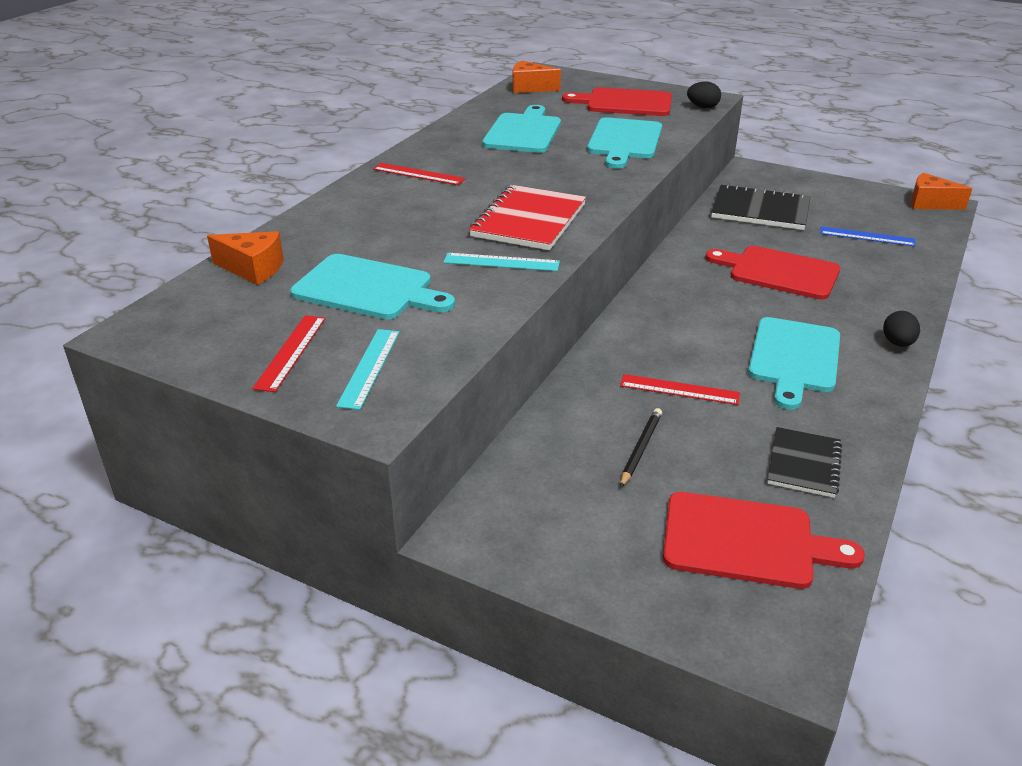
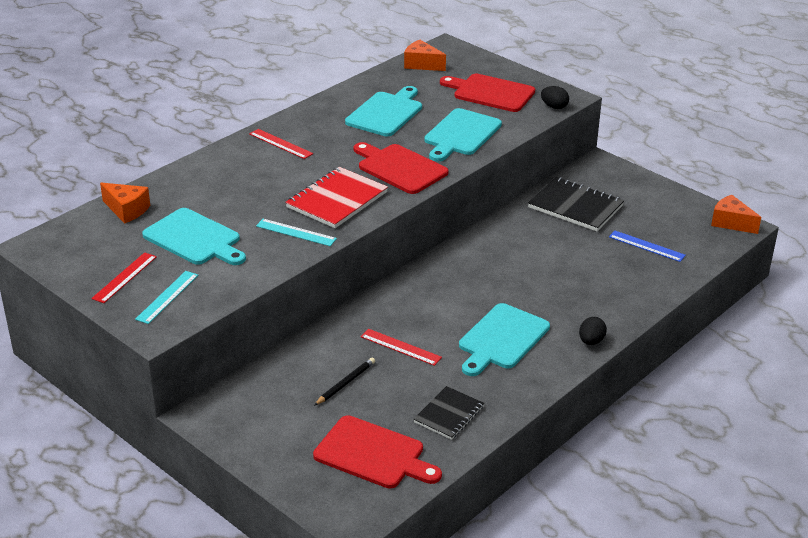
camera: 15 degrees right, 0 degrees up
(779, 272) = (546, 266): red cutting board -> red cutting board (399, 168)

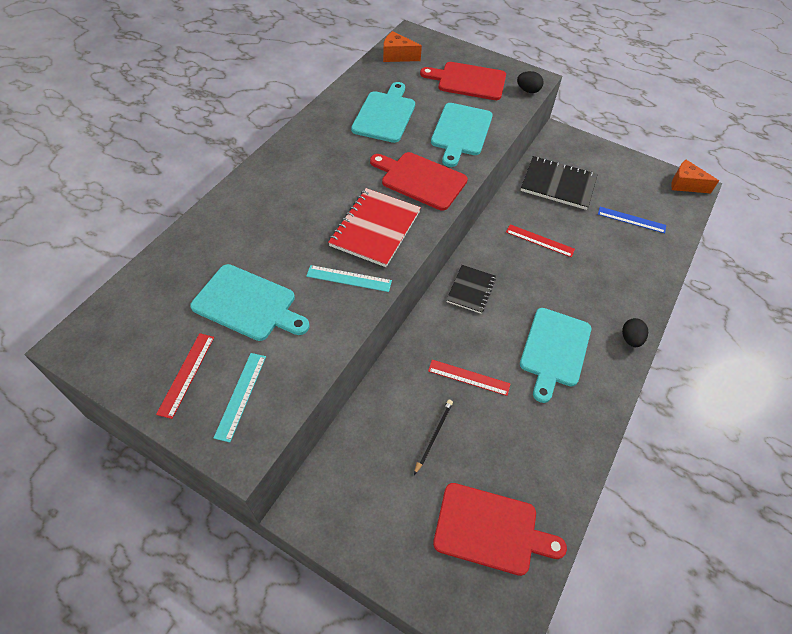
camera: 15 degrees left, 20 degrees up
(127, 210) = (166, 274): orange cheese -> none
(280, 144) = (299, 164): red ruler -> red ruler (540, 240)
(449, 414) = (542, 458): black notebook -> black notebook (471, 290)

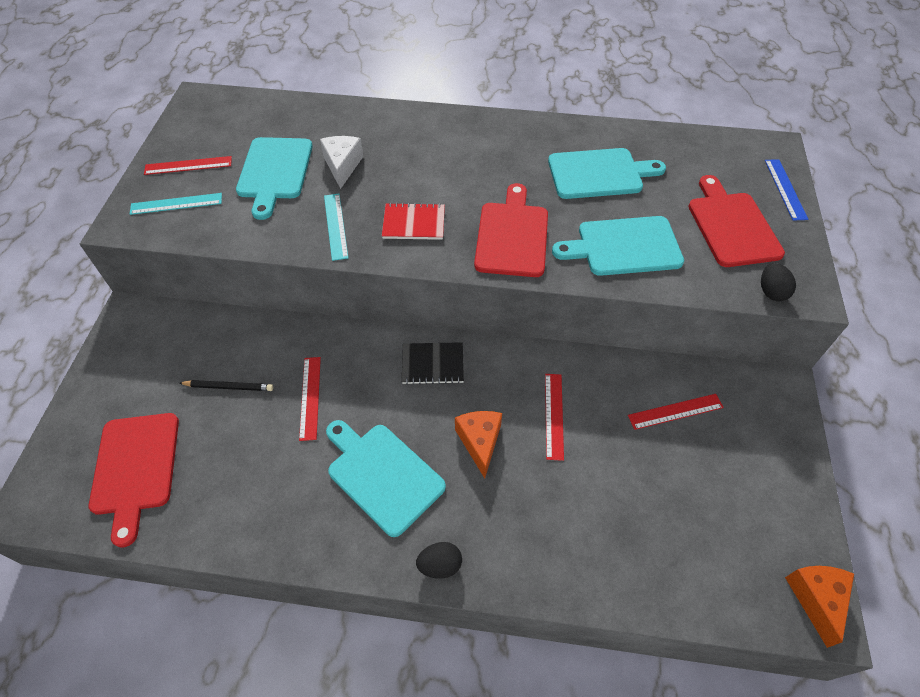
camera: 70 degrees right, 0 degrees up
(275, 253) = (342, 166): none -> white cheese
(375, 229) = (414, 223): red notebook -> red notebook, size x0.63
(397, 56) = (718, 149): orange cheese -> orange cheese (480, 442)
(554, 350) = (382, 475): turquoise cutting board -> turquoise cutting board turned 45 degrees clockwise
(558, 184) = (675, 411): black notebook -> red ruler
(631, 220) = (670, 525): blue ruler -> blue ruler (785, 189)

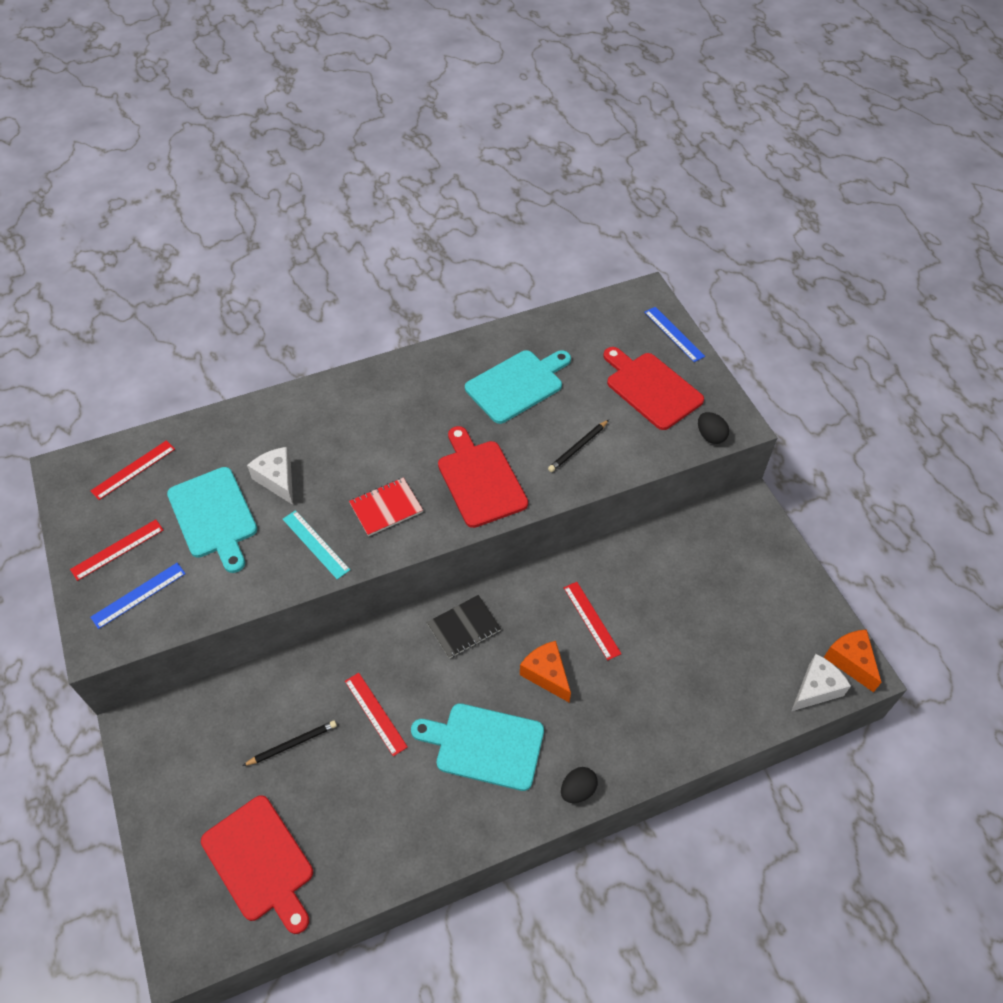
camera: 30 degrees left, 0 degrees up
(176, 204) = (138, 595): turquoise ruler -> blue ruler
(624, 246) = (578, 447): turquoise cutting board -> black pencil
(675, 411) = (682, 567): red ruler -> red ruler (133, 470)
(757, 606) = (816, 689): none -> white cheese

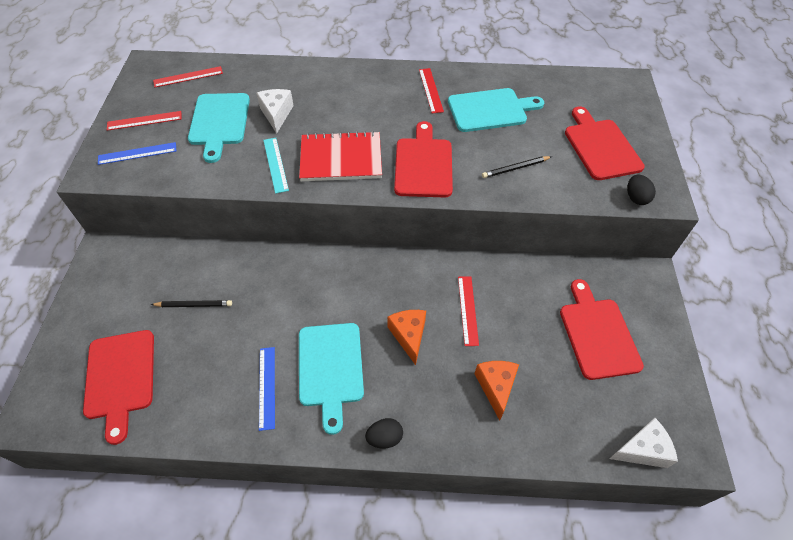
camera: 25 degrees right, 0 degrees up
(375, 713) = (264, 309): red ruler -> red ruler (430, 90)
(386, 508) = (341, 159): red notebook -> red notebook, size x1.59
(464, 627) = (364, 275): black notebook -> none
(484, 745) = (330, 368): turquoise cutting board -> turquoise cutting board turned 135 degrees counterclockwise
(674, 334) = (641, 115): blue ruler -> blue ruler (267, 387)
(728, 591) = (597, 334): none -> red cutting board
(850, 661) = (688, 440): orange cheese -> orange cheese (496, 387)

